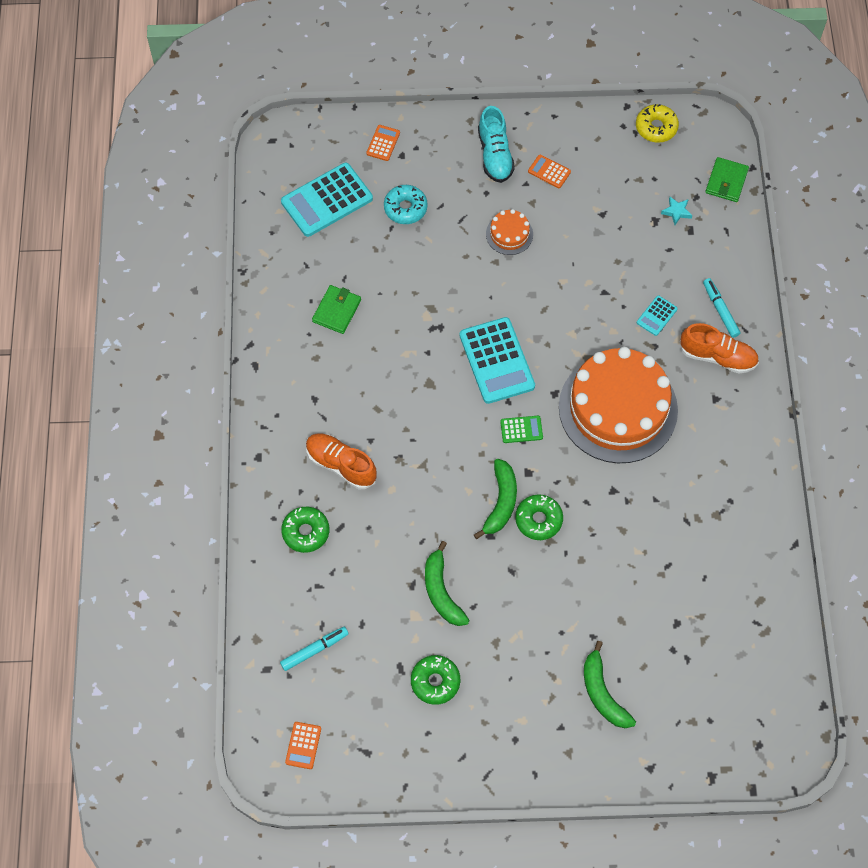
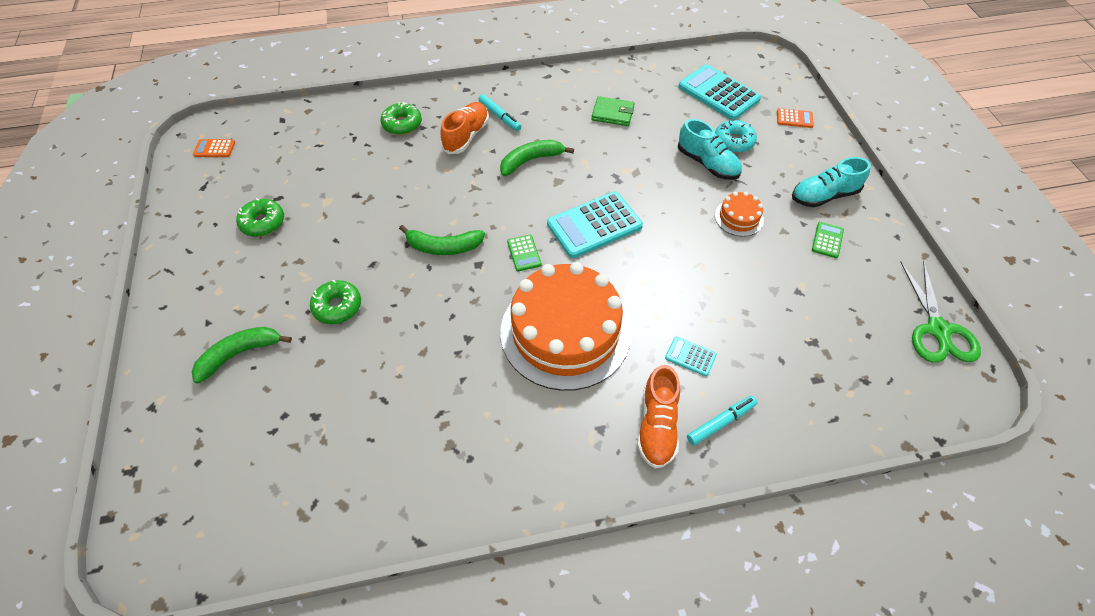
camera: 80 degrees right, 10 degrees down
(314, 650) = (297, 144): turquoise marker -> turquoise marker (499, 116)
(432, 241) = (707, 164): none -> turquoise shoe
(441, 591) = (350, 216): green banana -> green banana (531, 160)
(538, 520) = (428, 278): green donut -> green donut (337, 306)
(549, 172) = (827, 240): orange calculator -> green calculator
(656, 127) = (937, 330): yellow donut -> green scissors
(676, 212) = (835, 362): turquoise star -> none
(726, 181) = (904, 412): green wallet -> none

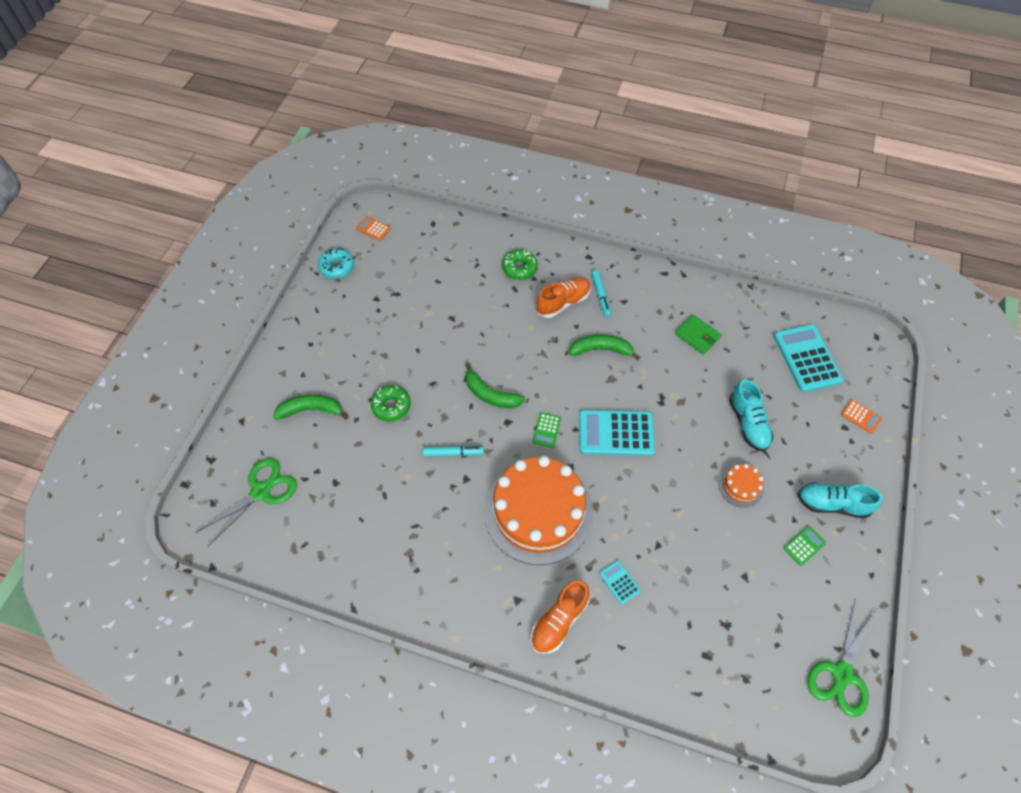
camera: 30 degrees right, 5 degrees up
(221, 473) = (261, 491): none -> green scissors
(263, 222) = (375, 310): green donut -> none
(721, 423) = (607, 646): turquoise marker -> turquoise marker (453, 453)
(733, 141) = (786, 413): turquoise donut -> turquoise donut (337, 267)

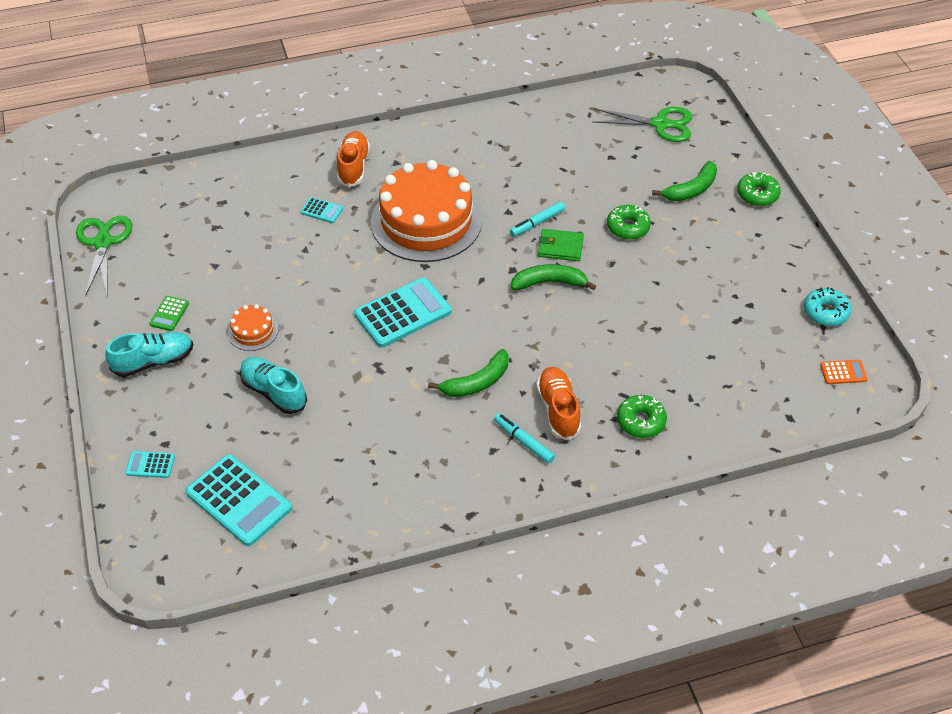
camera: 145 degrees right, 10 degrees down
(261, 491) = (660, 124): green scissors -> green scissors turned 90 degrees counterclockwise
(271, 375) = (757, 194): none -> green donut
(546, 430) = (470, 282): green calculator -> none
(563, 302) = (558, 410): orange shoe -> orange shoe turned 150 degrees clockwise
(697, 336) = (381, 456): green wallet -> green wallet (560, 247)
(860, 416) = (150, 465): orange calculator -> turquoise calculator

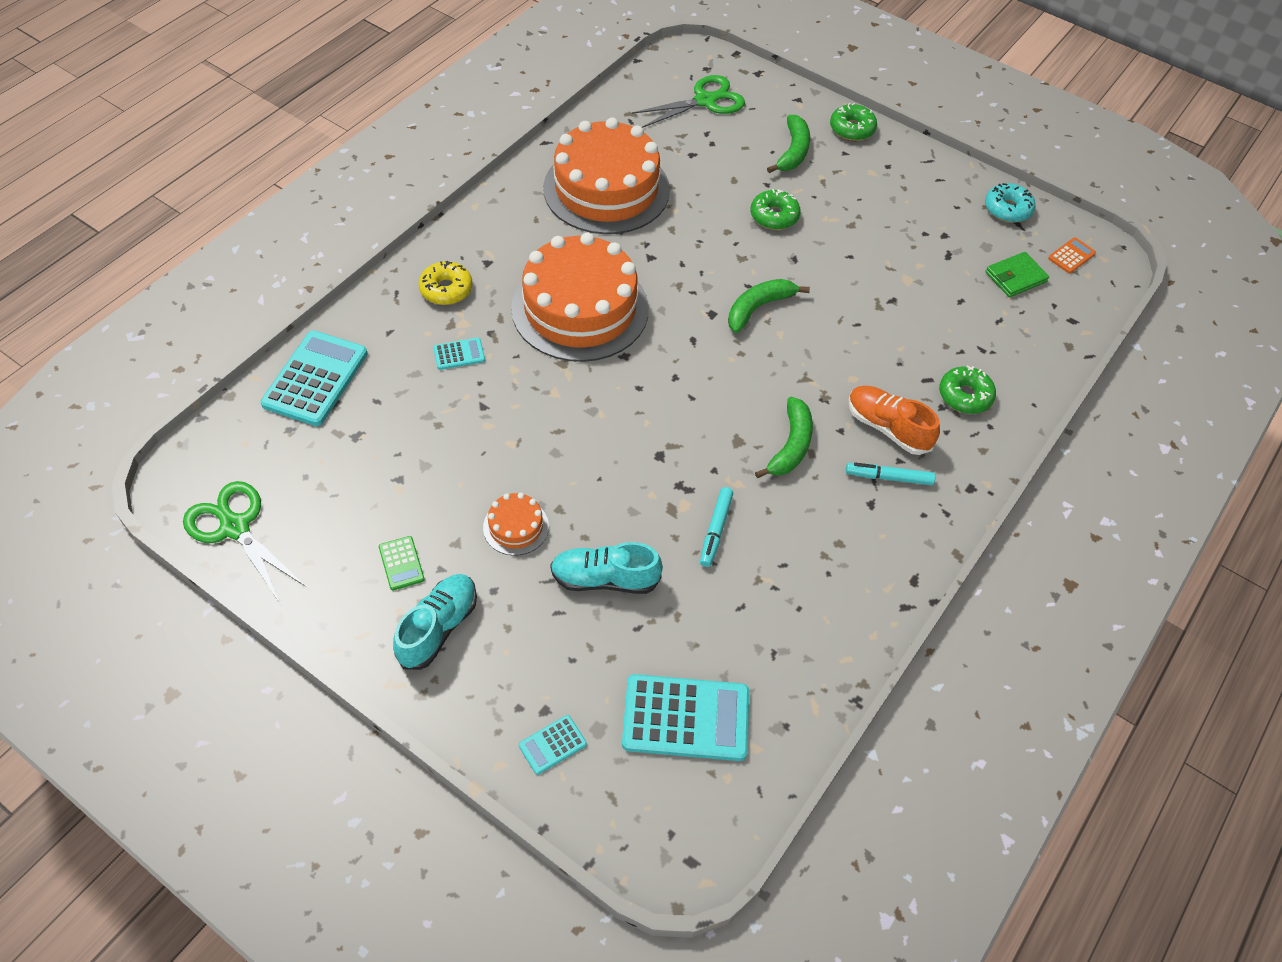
camera: 40 degrees left, 5 degrees up
(353, 167) = (446, 289): orange shoe -> yellow donut
(403, 313) = (652, 417): turquoise calculator -> turquoise calculator (315, 379)
(524, 152) = (606, 189): none -> orange cake
(537, 223) = (689, 254): turquoise marker -> turquoise marker (715, 530)
(560, 247) = (734, 267): green wallet -> green wallet (1015, 277)

